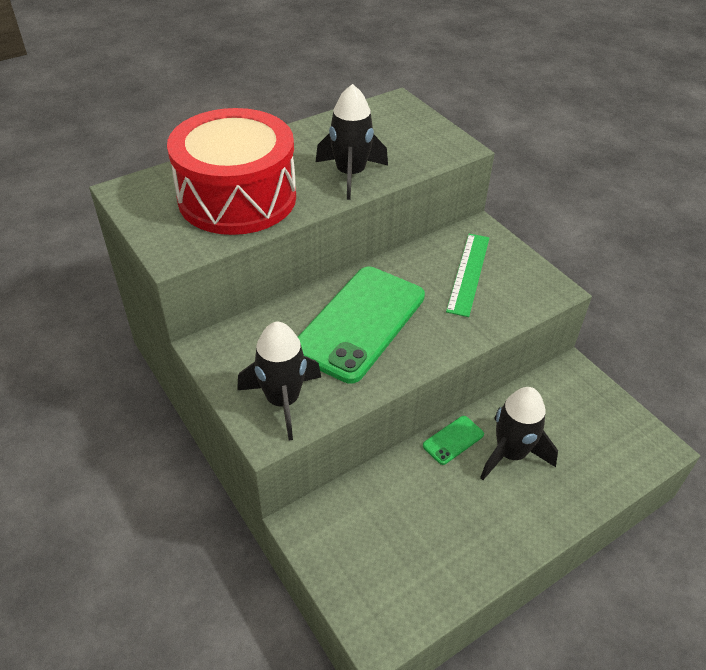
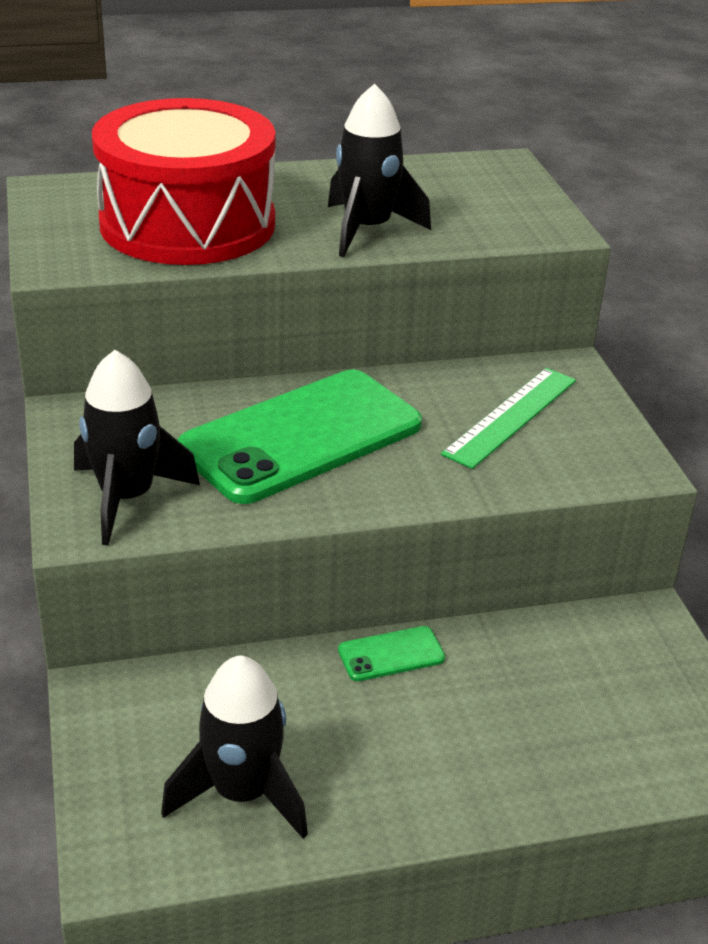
camera: 20 degrees right, 10 degrees down
(511, 453) = (472, 698): black rocket -> black rocket (242, 793)

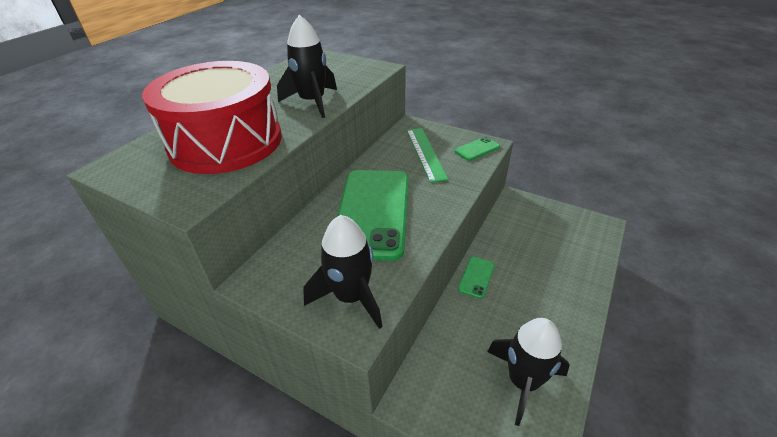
camera: 45 degrees left, 5 degrees up
(604, 461) = (477, 149): none -> green phone

